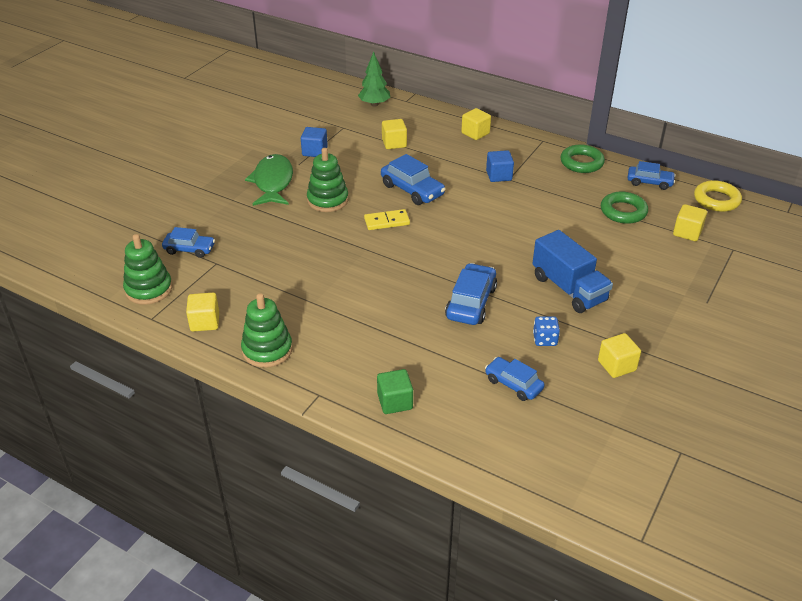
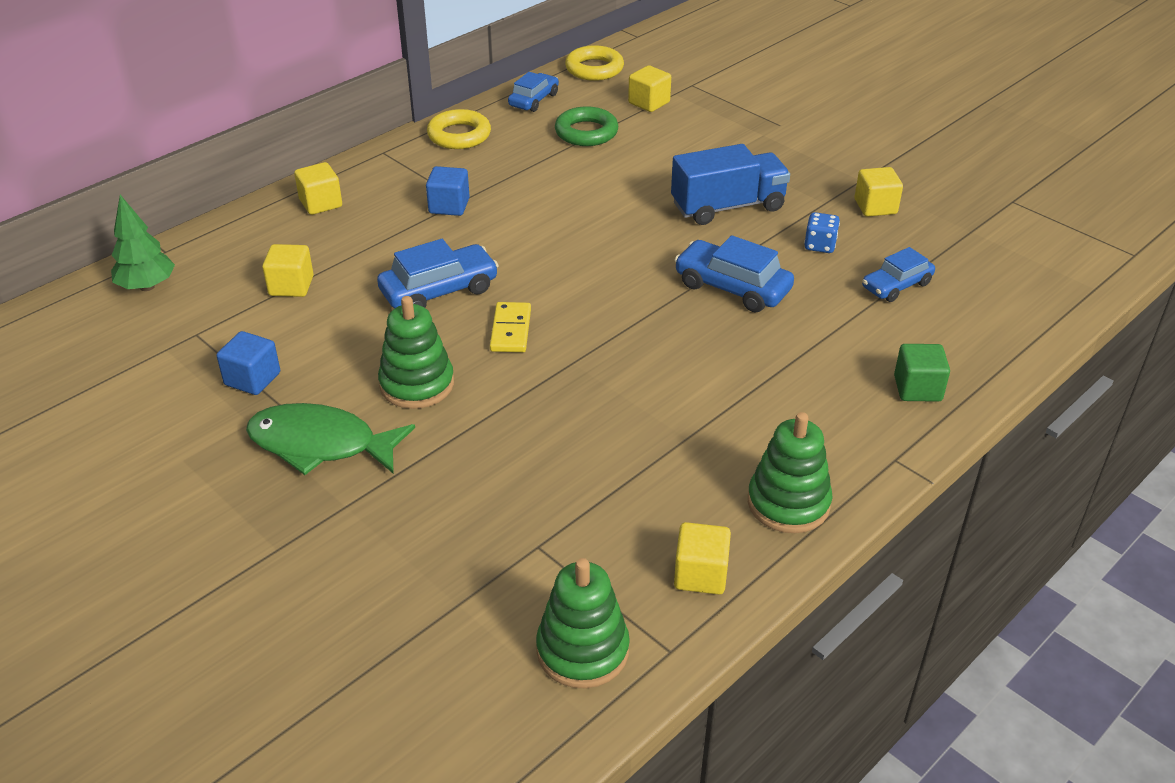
camera: 75 degrees left, 0 degrees up
(189, 249) = (480, 581): blue car -> none
(581, 163) = (459, 135): green ring -> yellow ring

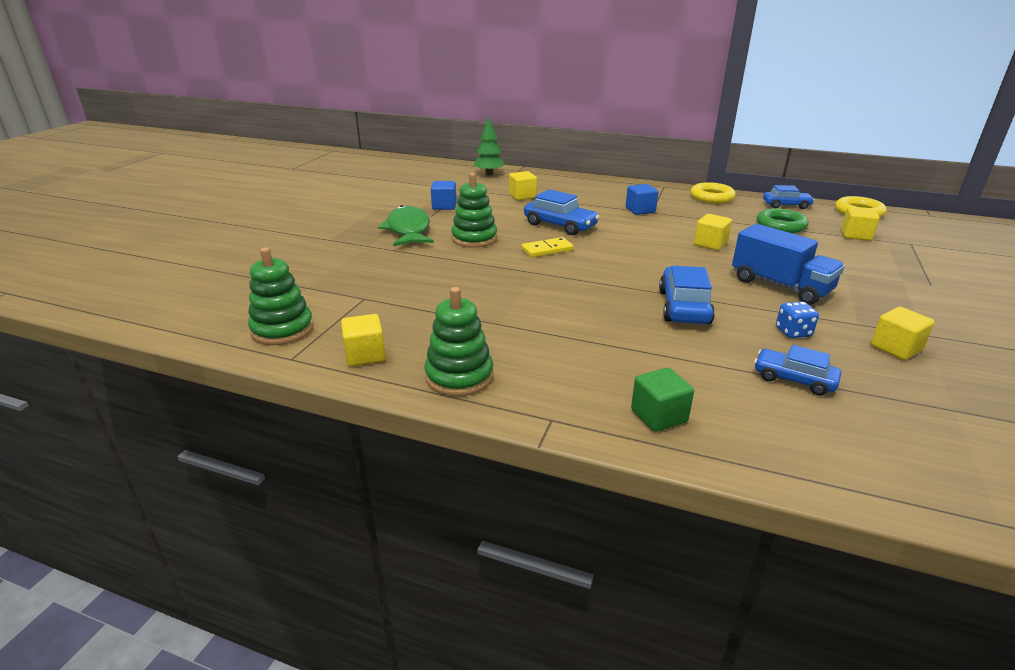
camera: 65 degrees right, 10 degrees down
(321, 203) = (597, 185): yellow cube -> yellow cube (710, 244)

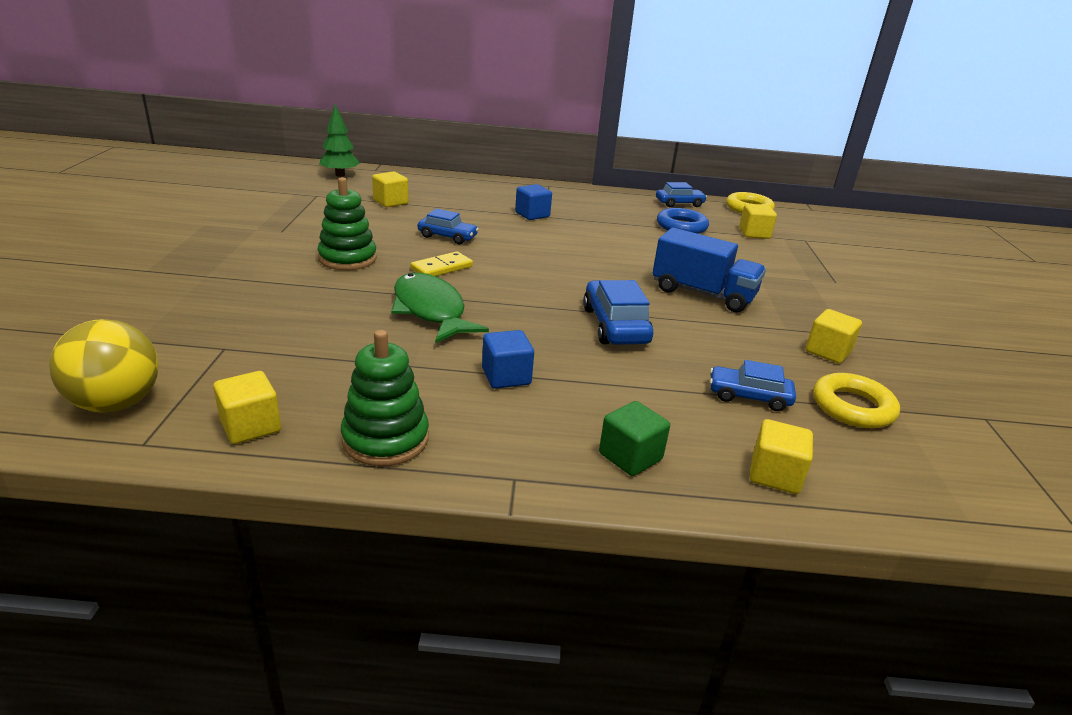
camera: 20 degrees left, 0 degrees up
(282, 329) = (116, 403): green stacking toy -> yellow ball
(408, 230) = (256, 251): green fish -> green fish (431, 310)
(444, 206) = (295, 218): blue cube -> blue cube (506, 376)
(560, 225) = (447, 237): blue car -> blue car, size x0.66
(710, 244) = (619, 251): yellow cube -> yellow cube (774, 475)
(711, 197) = (603, 197): yellow ring -> yellow ring (852, 407)
(780, 225) = (681, 226): green ring -> blue ring
(793, 332) = (731, 344): blue dice -> none

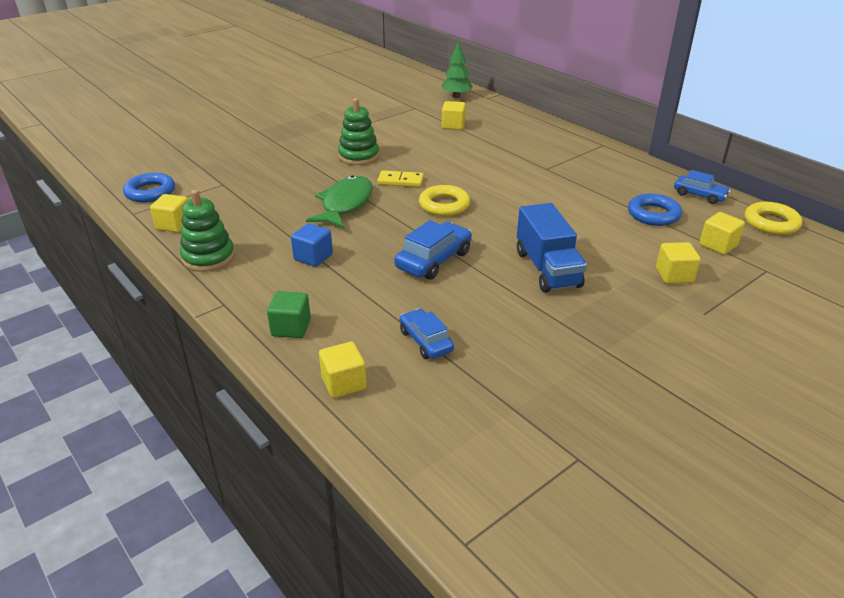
camera: 50 degrees right, 5 degrees up
(116, 403) = (150, 192): yellow ball -> blue ring
(447, 237) = (444, 161): blue car -> none
(532, 215) = (538, 164): blue cube -> none
(828, 352) = (555, 350): yellow cube -> yellow cube (674, 275)
(852, 407) = (484, 387): yellow ring -> yellow ring (444, 205)

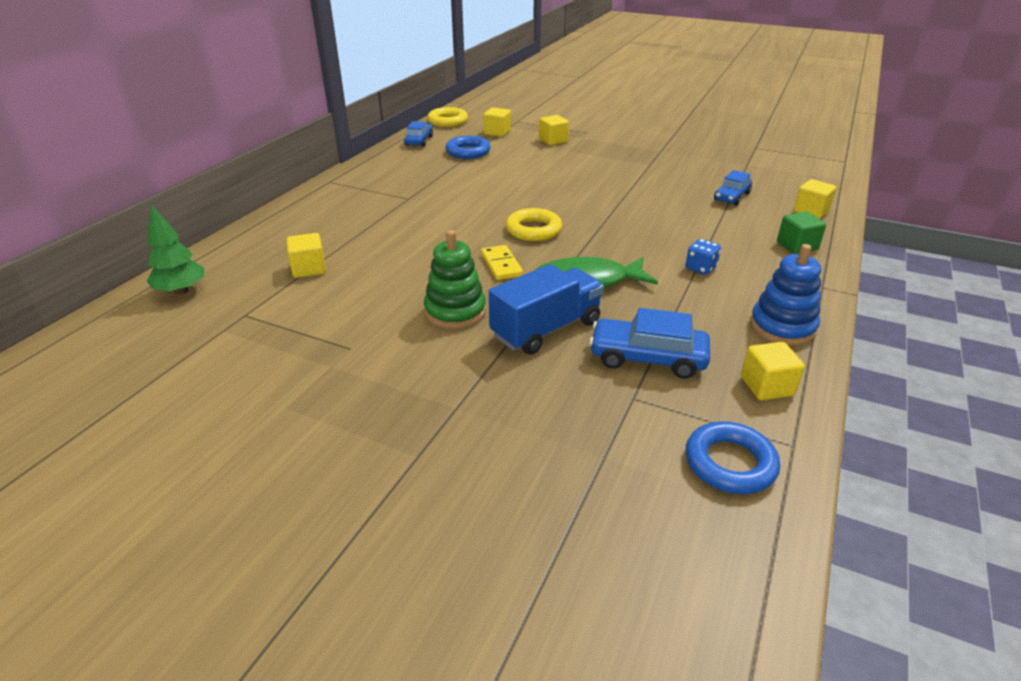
camera: 115 degrees left, 0 degrees up
(208, 257) = (782, 327): green stacking toy -> blue stacking toy
(313, 257) = (700, 268): blue cube -> blue dice
(433, 260) = (633, 215): blue car -> blue car (647, 358)
(547, 269) = (592, 175): blue truck -> blue truck (546, 329)

